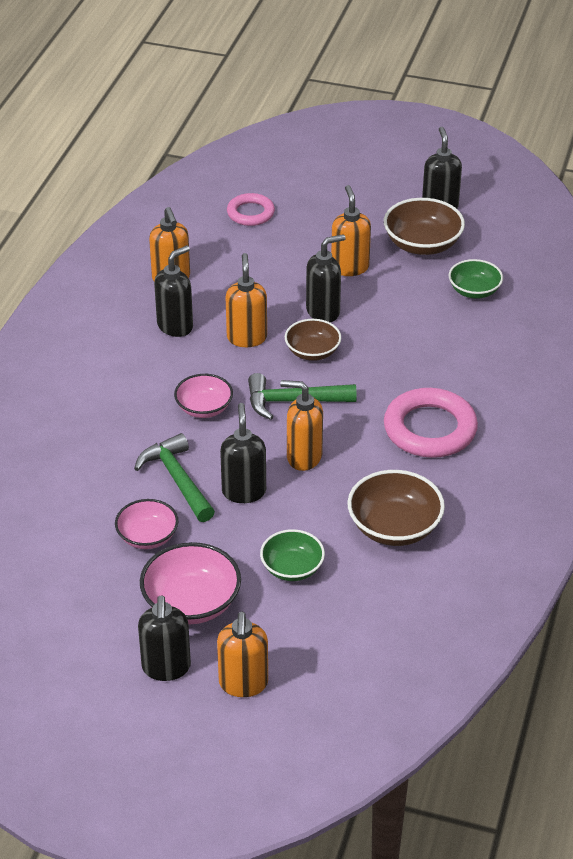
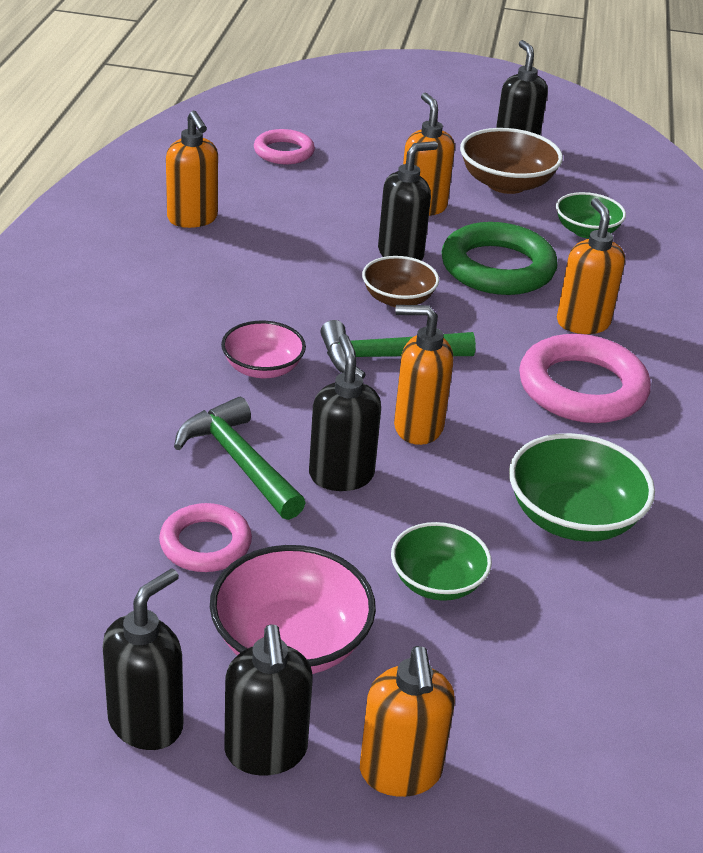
camera: 10 degrees left, 5 degrees down
(147, 536) = (205, 544): pink bowl -> pink ring
(175, 326) = (206, 271): black soap dispenser -> black soap dispenser (146, 723)
(247, 338) = (306, 284): orange soap dispenser -> orange soap dispenser (582, 323)
(394, 324) = (497, 268): none -> green ring
(394, 527) = (573, 517): brown bowl -> green bowl

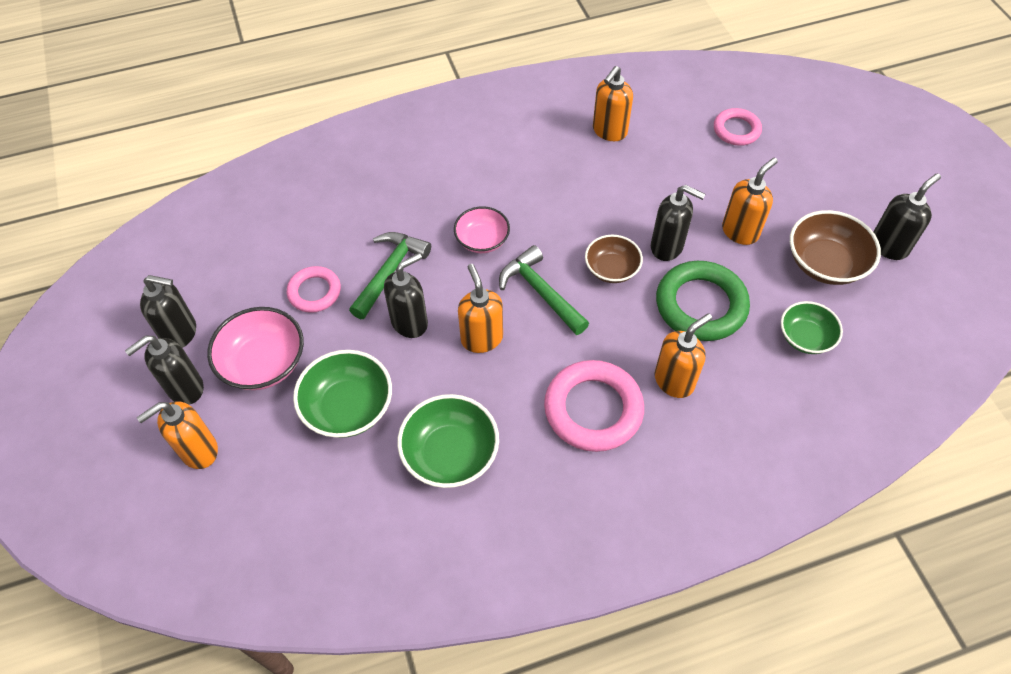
camera: 65 degrees right, 20 degrees up
(437, 581) = (348, 407): green bowl -> green bowl, size x1.53

